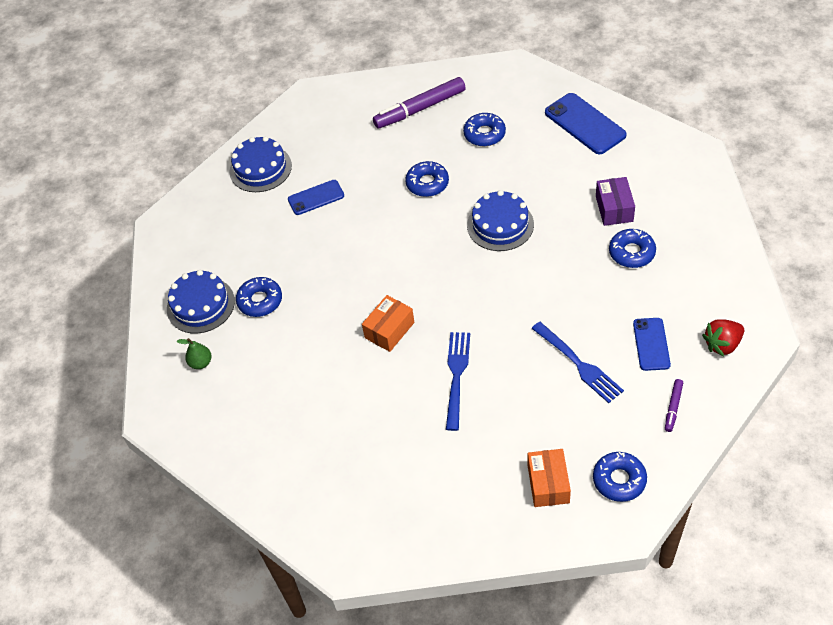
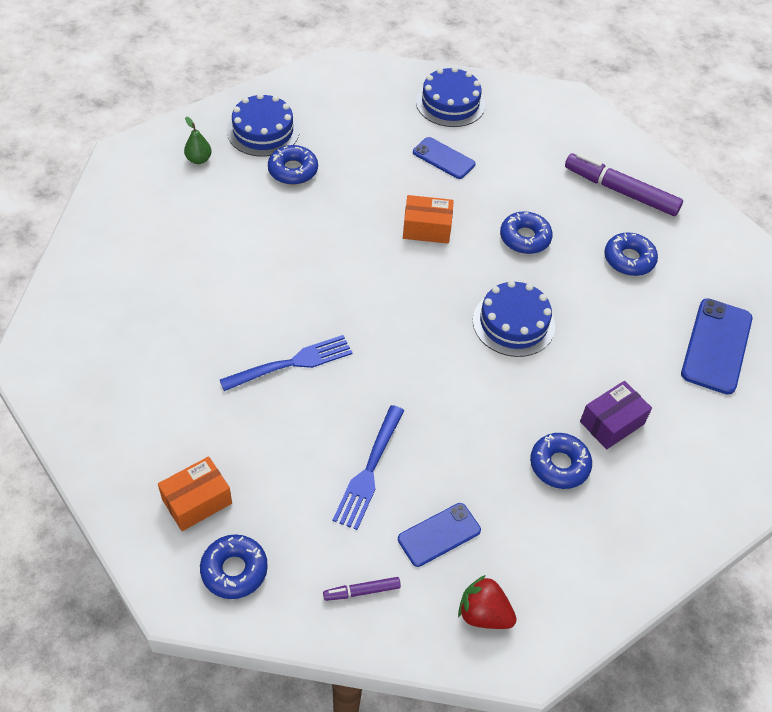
camera: 50 degrees right, 0 degrees up
(389, 330) = (317, 283): orange box -> orange box (427, 228)

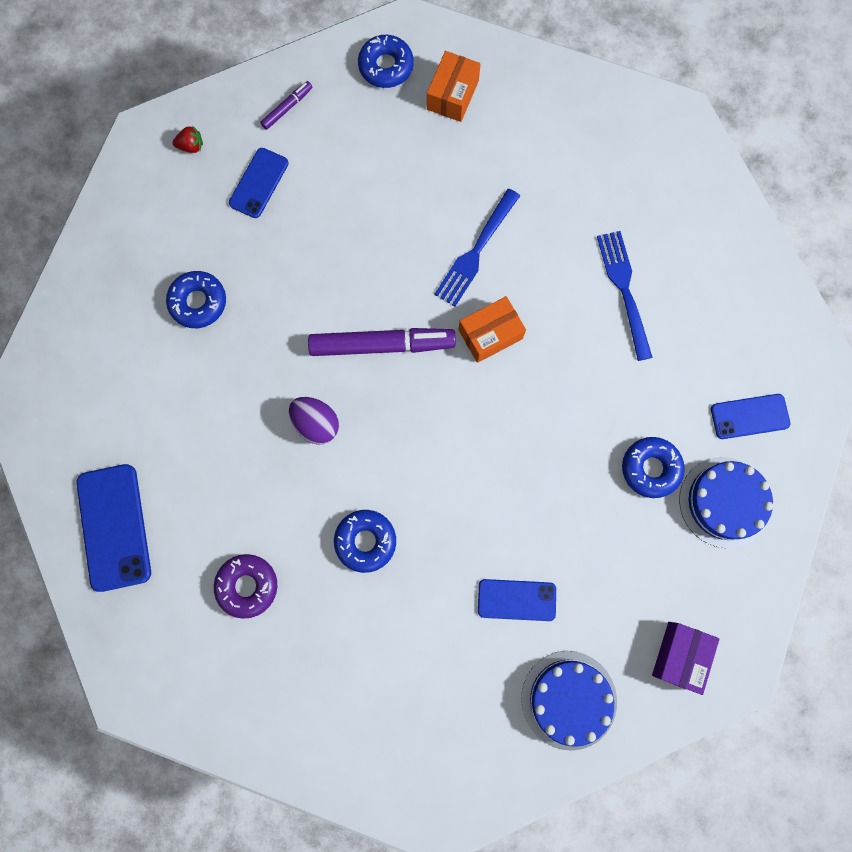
camera: 150 degrees right, 25 degrees up
(199, 159) = (749, 416): green pear -> blue phone
(369, 469) = (345, 200): blue fork -> blue fork (624, 291)
(427, 228) = (467, 485): orange box -> orange box (490, 334)
(483, 614) = (191, 146): red strawberry -> red strawberry, size x0.61
(513, 323) = (316, 424): blue cake -> purple egg
(612, 423) = (174, 373): purple box -> purple box (680, 655)
(620, 191) = (303, 687): purple marker -> purple marker (382, 345)
(629, 259) = (247, 586): blue donut -> purple donut

